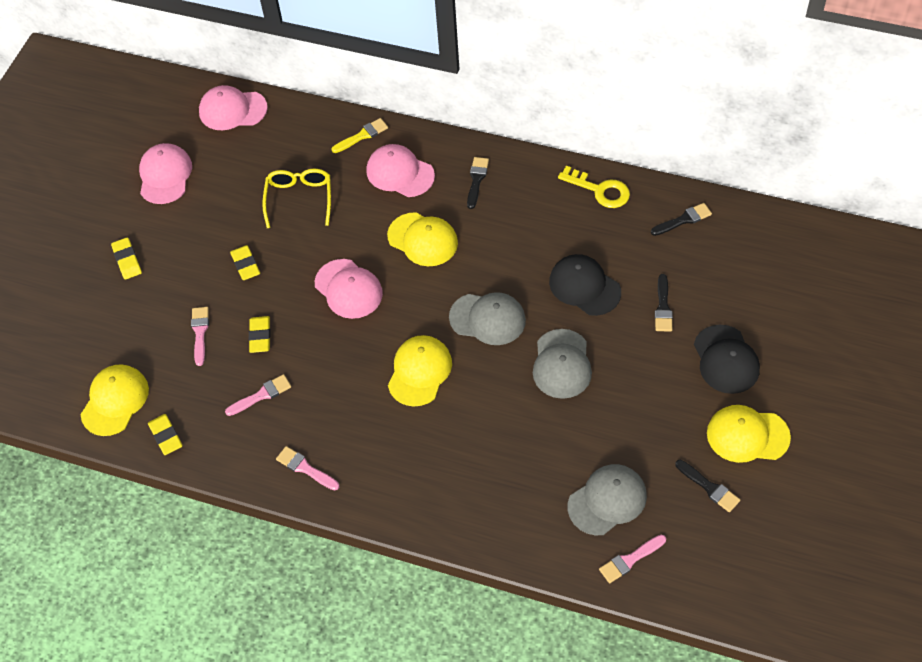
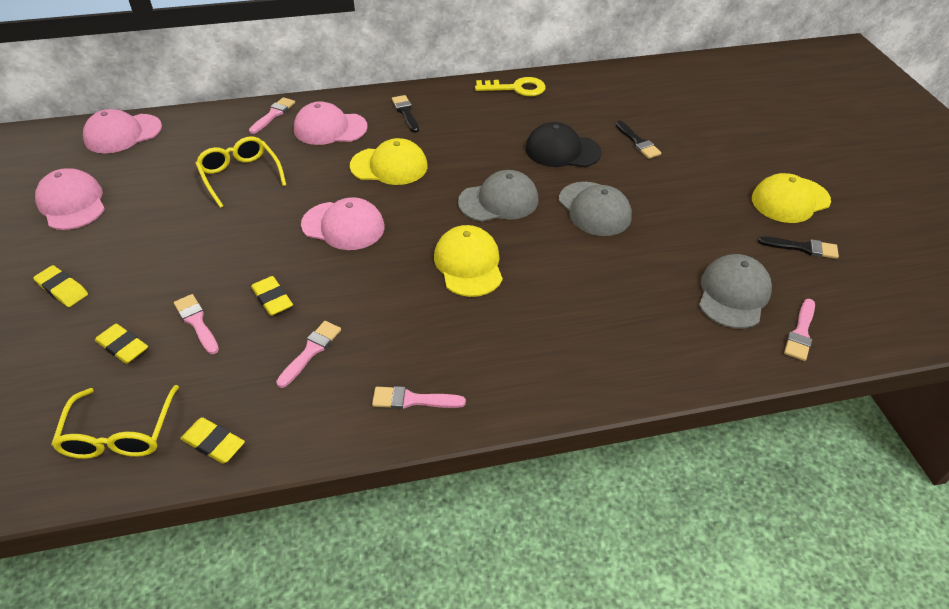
camera: 35 degrees left, 10 degrees down
(115, 401) = (120, 434): yellow cap -> yellow glasses
(245, 264) = (214, 244): yellow eraser -> yellow eraser (123, 346)
(362, 136) = (273, 114): yellow brush -> pink brush
(683, 220) = (598, 86): black brush -> none
(726, 359) = (720, 158): black cap -> none

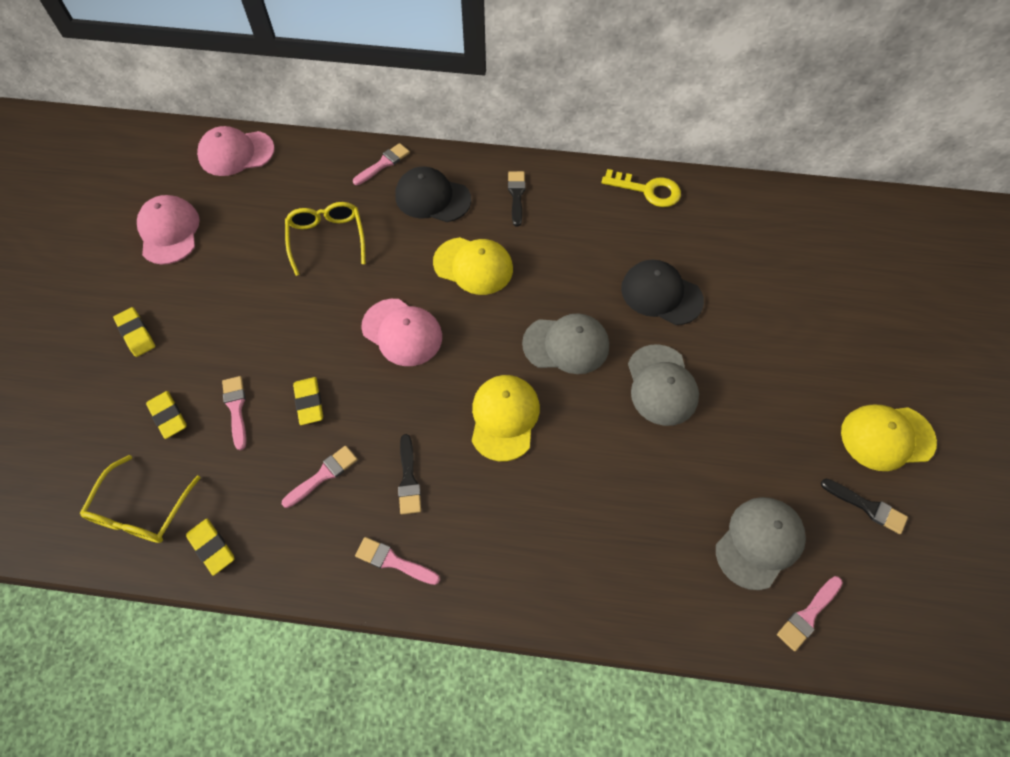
camera: 20 degrees right, 15 degrees up
(330, 128) = (432, 198): pink cap -> black cap
(638, 142) = (750, 305): black brush -> black brush (408, 479)

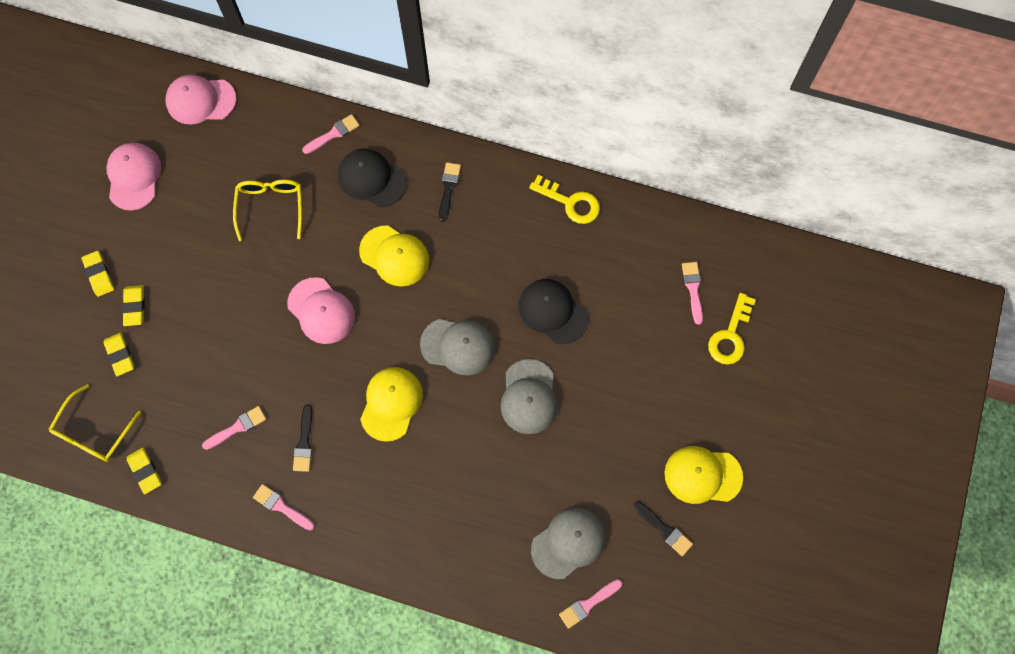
camera: 10 degrees right, 10 degrees up
(236, 408) = (175, 358): pink brush -> pink brush (693, 289)
(309, 402) = (234, 362): yellow eraser -> yellow eraser (134, 306)
(859, 288) = (730, 335): none -> yellow key

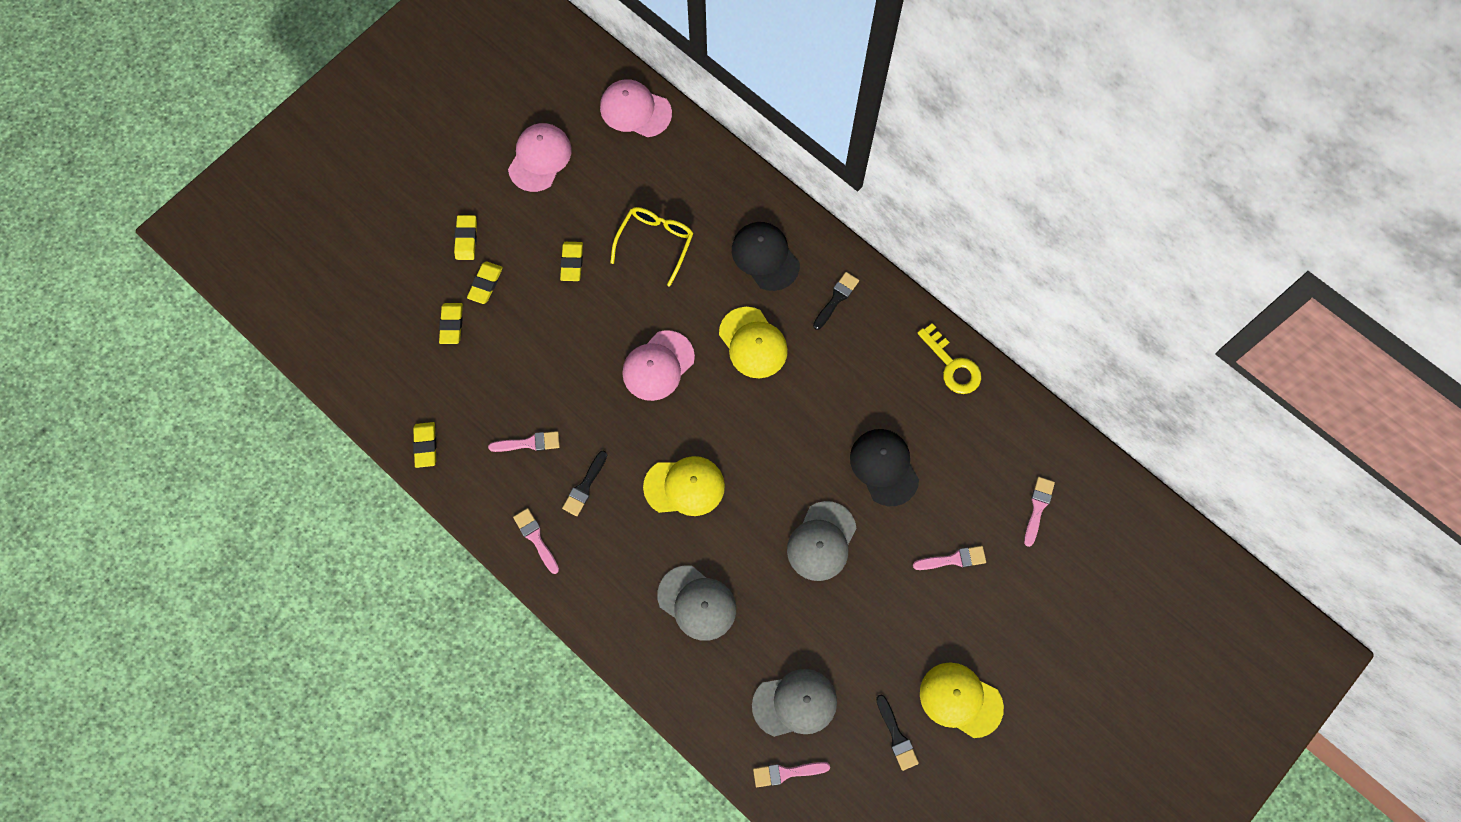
camera: 25 degrees right, 0 degrees up
(93, 432) = (395, 387): yellow glasses -> none
(204, 255) = (572, 263): none -> yellow eraser
(321, 311) = (658, 365): pink cap -> pink cap turned 60 degrees clockwise
(333, 134) = (748, 196): pink brush -> pink brush (953, 559)
(391, 403) = (684, 486): yellow cap -> yellow cap turned 45 degrees clockwise
(458, 346) = (774, 459): grey cap -> grey cap (697, 603)
(730, 335) = (1055, 572): yellow key -> none

